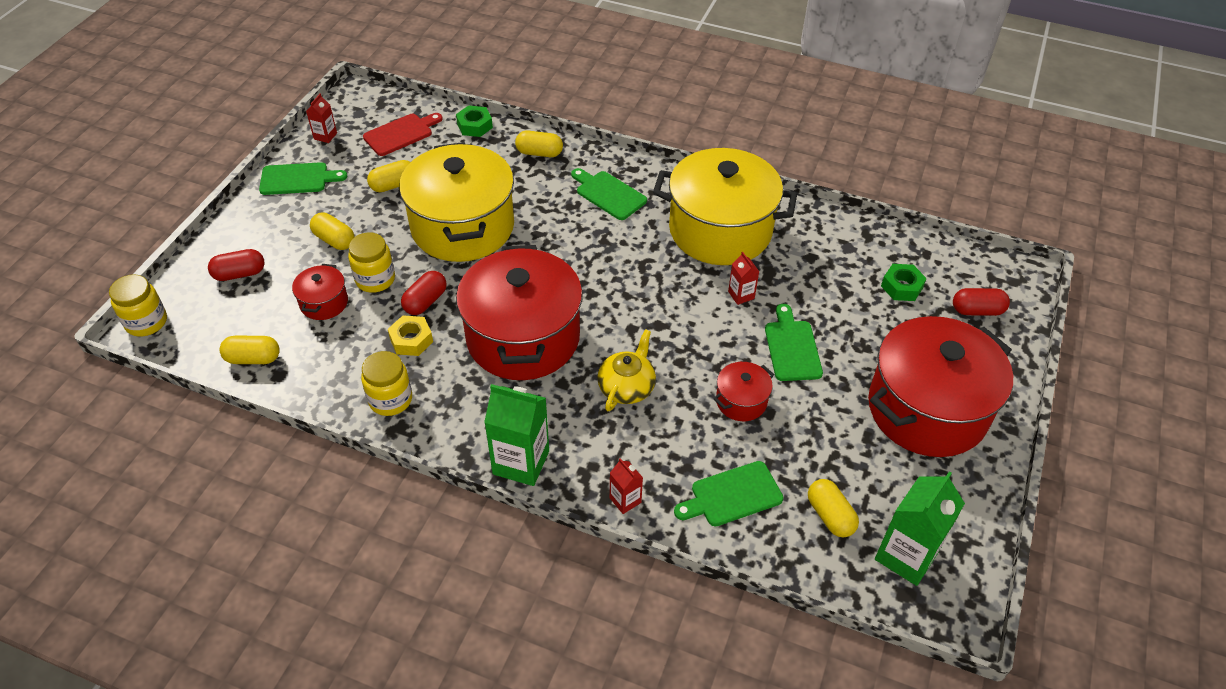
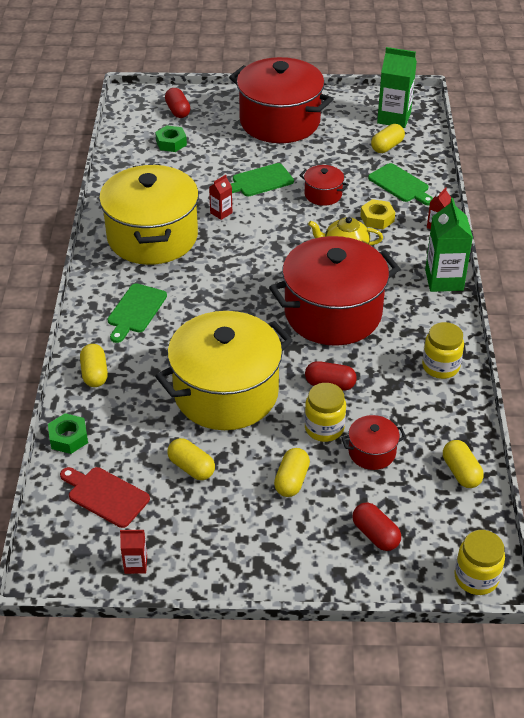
camera: 110 degrees left, 5 degrees down
(297, 179) = (218, 555): green cutting board -> none
(411, 340) = (376, 377): yellow nut -> yellow nut (377, 218)

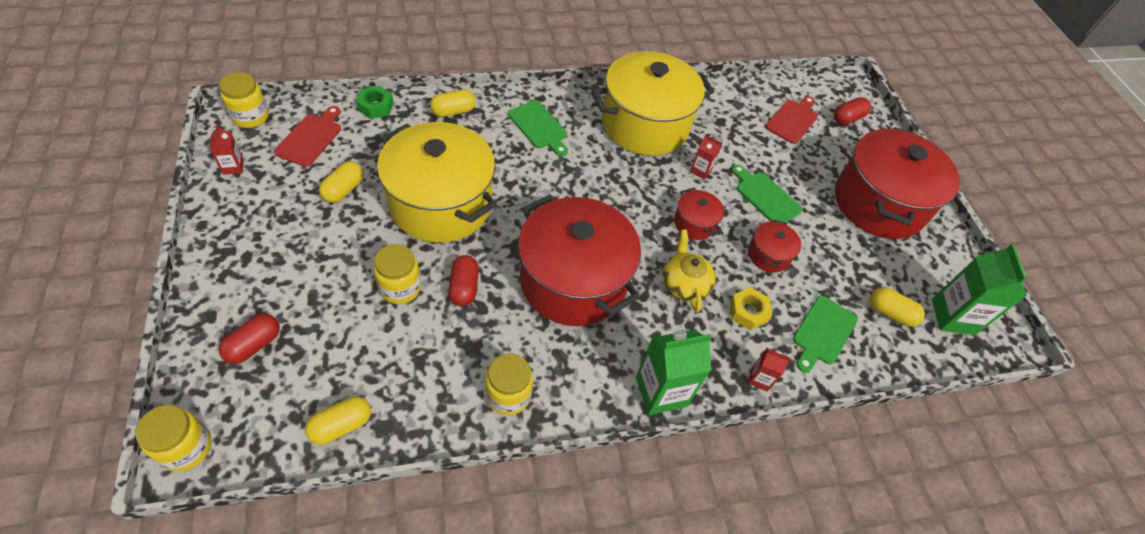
camera: 70 degrees right, 10 degrees up
(54, 552) = (250, 117): none -> yellow jar
(136, 311) = (539, 127): green cutting board -> green cutting board turned 135 degrees counterclockwise
(171, 143) = (792, 120): green nut -> red cutting board
(291, 480) = (328, 267): yellow capsule -> none
(372, 452) = (368, 333): red pot -> red pot (694, 223)

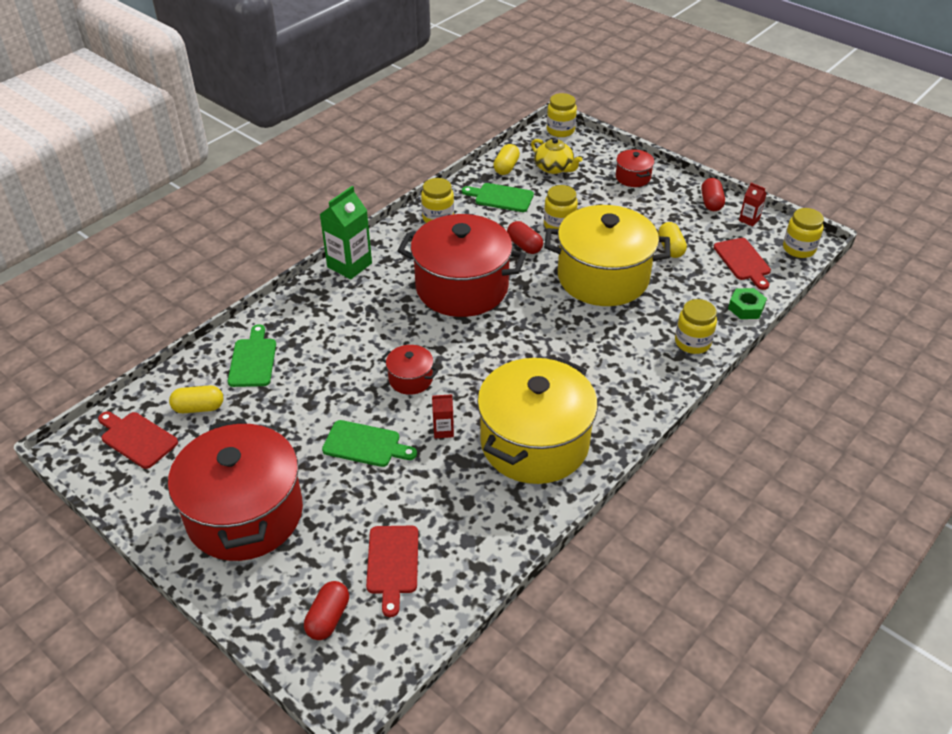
camera: 150 degrees right, 10 degrees down
(254, 345) = (591, 167): red capsule -> red capsule (711, 203)
(453, 111) = (692, 342): yellow capsule -> yellow jar
(539, 127) = (616, 376): green cutting board -> green cutting board (501, 197)
(684, 284) = (383, 331): yellow teapot -> yellow teapot (554, 168)
(748, 312) = (321, 340): yellow nut -> none
(759, 379) = (287, 306): red carton -> none
(768, 255) = (330, 392): red pot -> red pot (633, 177)
(953, 317) = (137, 439): green carton -> red cutting board

